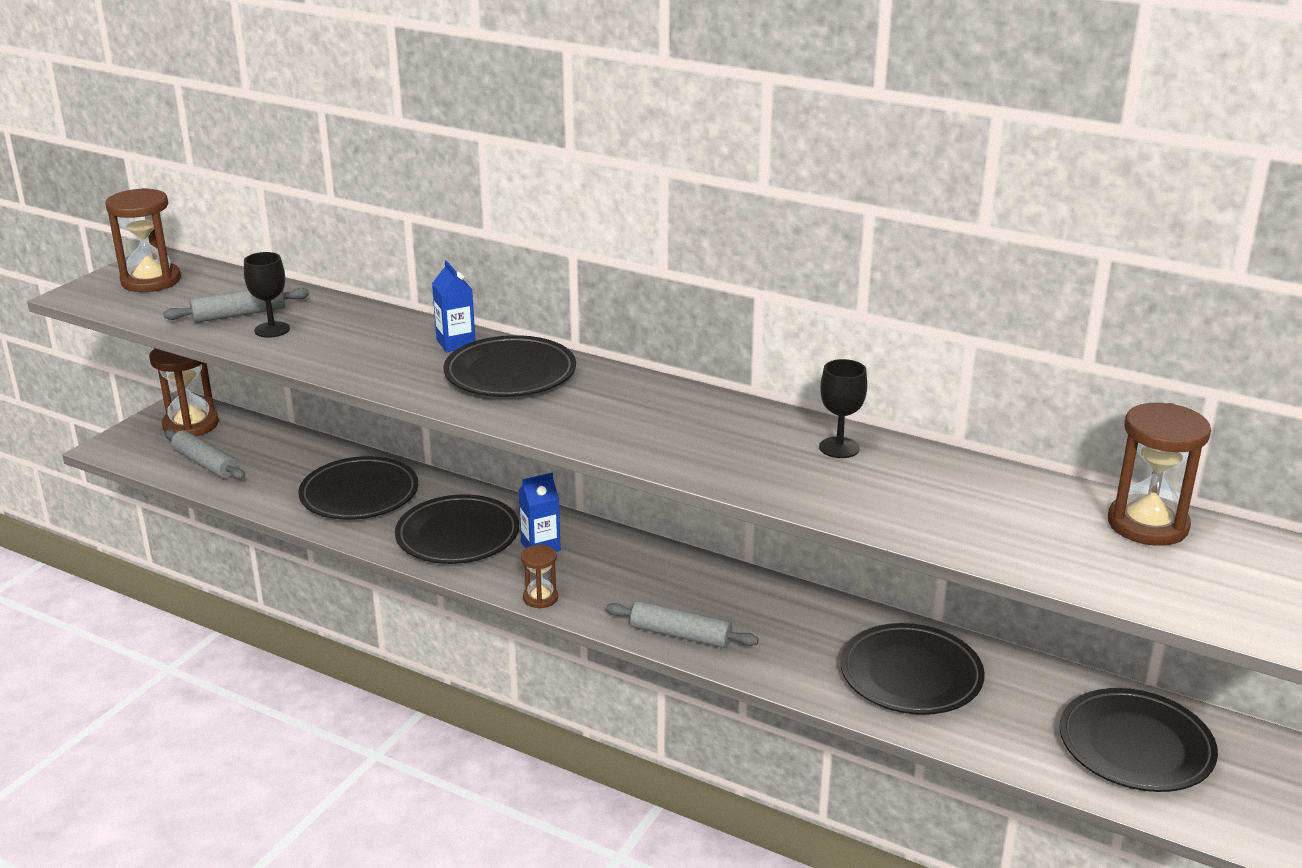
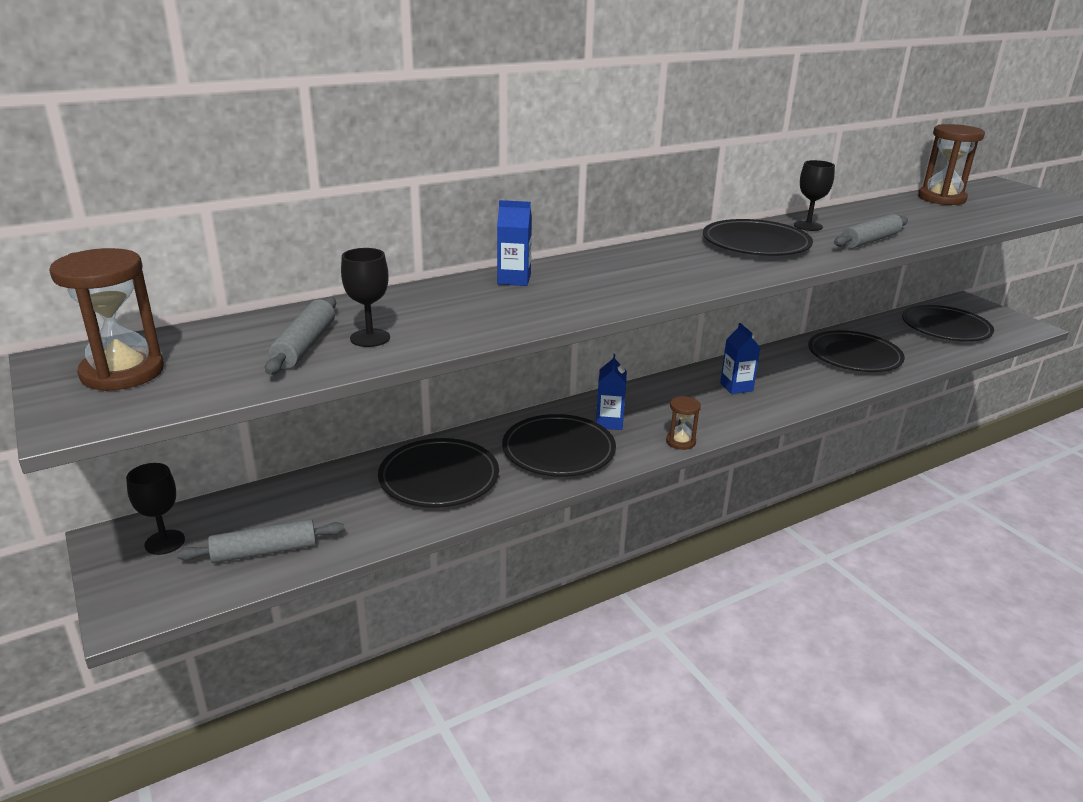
camera: 60 degrees left, 0 degrees up
(191, 425) = (165, 542): brown hourglass -> black goblet
(510, 374) = (597, 275): black plate -> black plate (755, 244)
(680, 635) = (766, 407): grey rolling pin -> grey rolling pin (870, 241)
(709, 603) = (736, 387): none -> blue carton

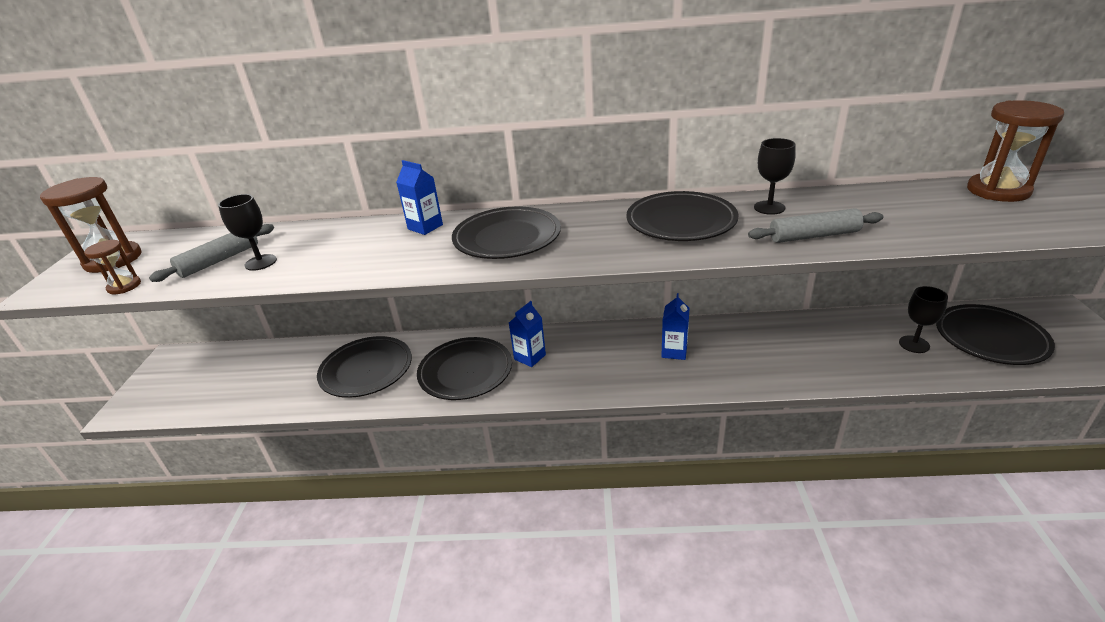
camera: 35 degrees right, 5 degrees up
(165, 542) = (187, 368): black goblet -> black goblet (914, 344)
(264, 551) = (220, 393): grey rolling pin -> none
(680, 442) = (565, 393): brown hourglass -> brown hourglass (124, 286)
(854, 356) = (834, 347): black plate -> black plate (507, 238)

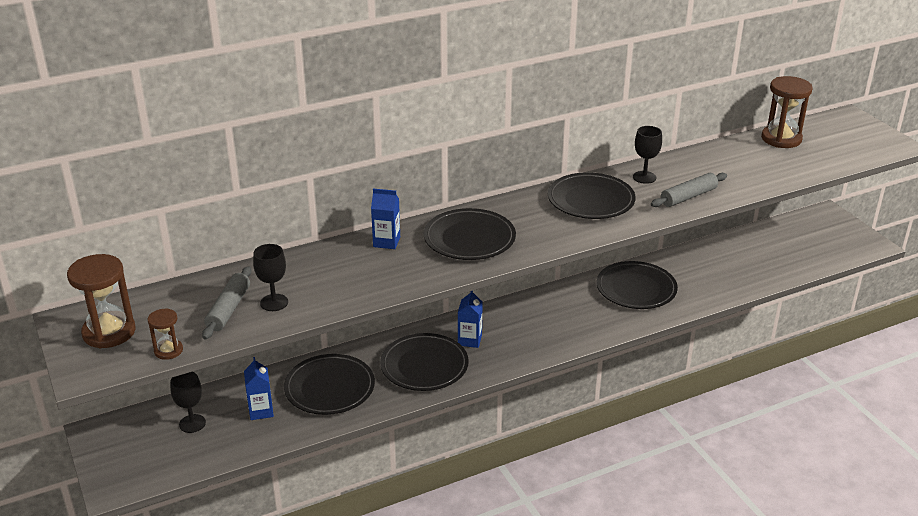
camera: 30 degrees left, 0 degrees up
(674, 351) = (583, 307): blue carton -> blue carton (261, 411)
(914, 344) = (747, 261): black goblet -> black goblet (192, 423)
(990, 338) = (792, 245): black plate -> black plate (636, 289)

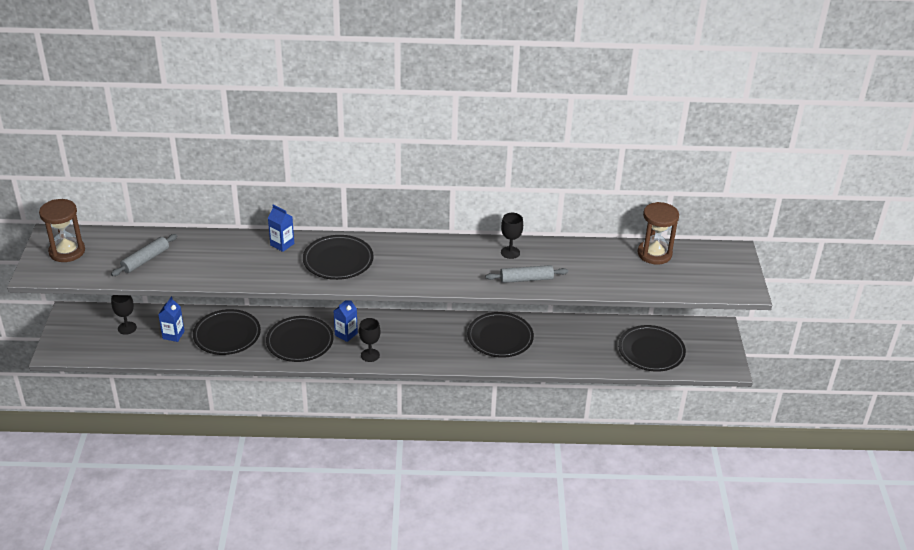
camera: 25 degrees right, 5 degrees up
(168, 350) = (90, 276): brown hourglass -> none
(274, 302) = (175, 265): black goblet -> black goblet (370, 355)
(591, 200) = (451, 258): black plate -> black plate (651, 351)

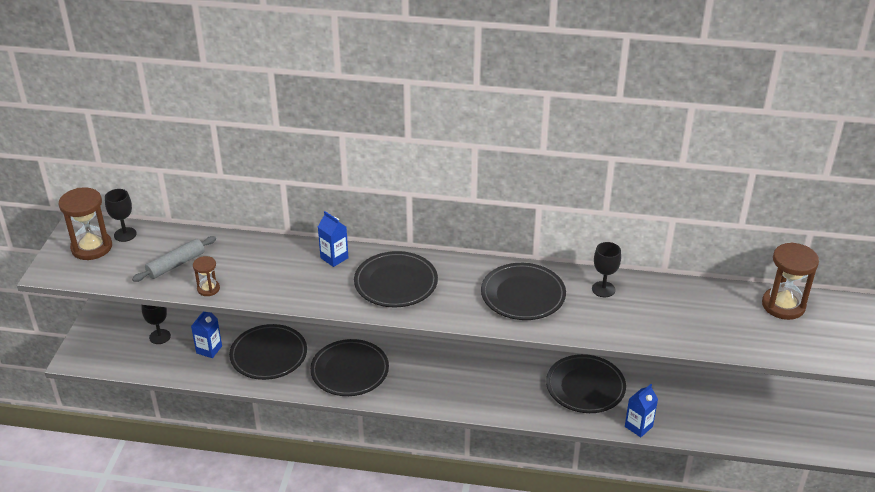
camera: 10 degrees right, 0 degrees up
(178, 277) = (208, 289): none -> brown hourglass
(346, 334) = (404, 366): blue carton -> blue carton (638, 426)
(370, 355) = (428, 395): black goblet -> black goblet (125, 234)
(526, 279) = (619, 325): grey rolling pin -> none
(651, 351) = (769, 421): black plate -> black plate (523, 295)

